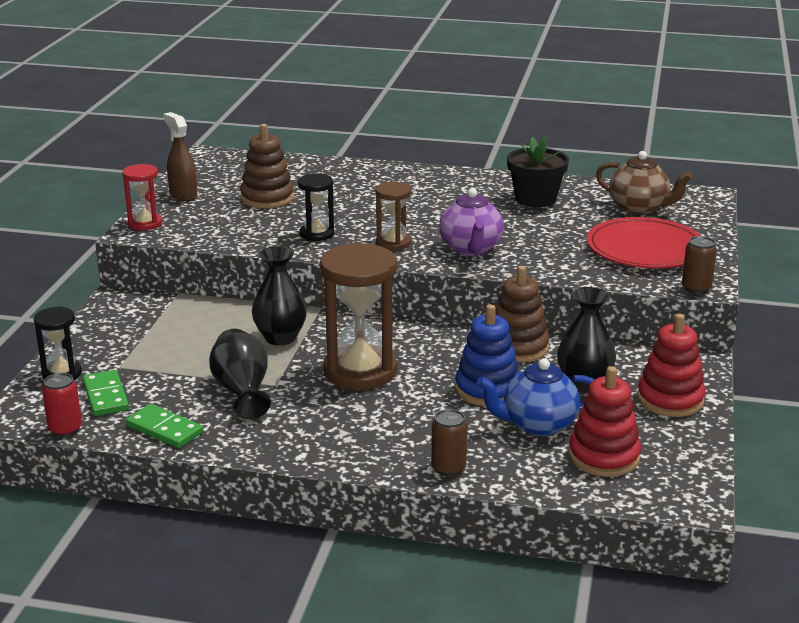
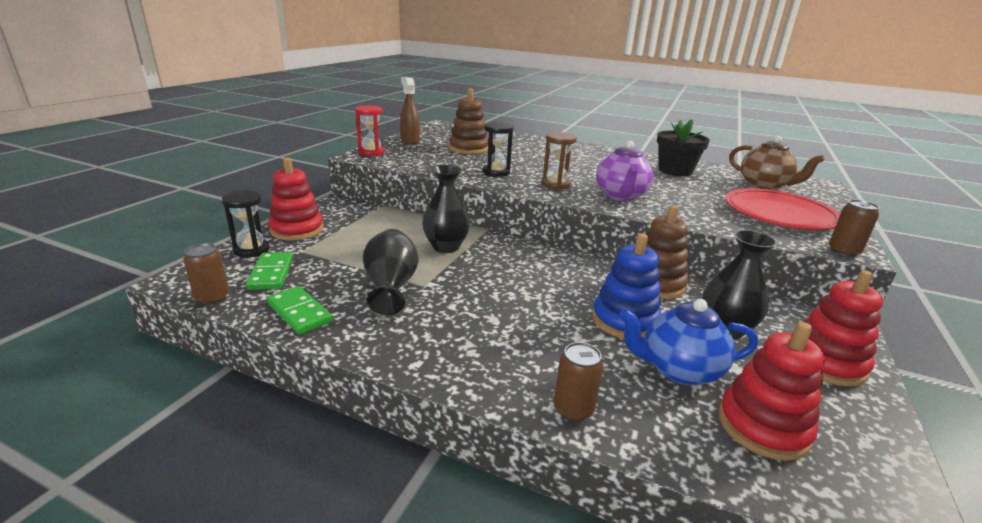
camera: 10 degrees right, 0 degrees up
(65, 429) = (212, 298): red can -> brown can
(95, 342) = (297, 230): none -> red stacking toy
(360, 371) = (505, 284): brown hourglass -> none

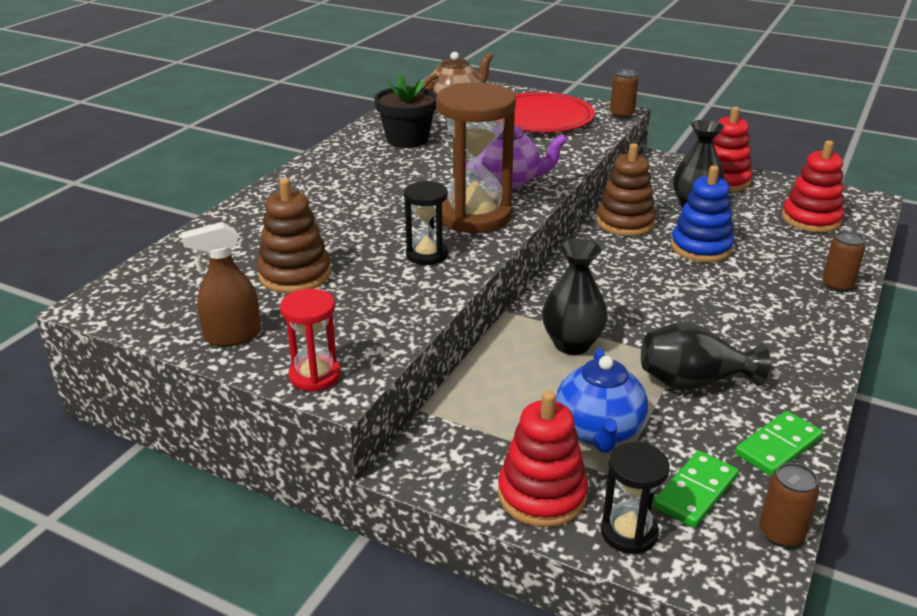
camera: 85 degrees left, 5 degrees up
(271, 273) = (695, 492): green domino -> green domino turned 45 degrees counterclockwise
(555, 184) = (474, 216): brown hourglass -> brown hourglass, size x1.89
(678, 369) = (763, 236): blue teapot -> blue teapot (599, 432)

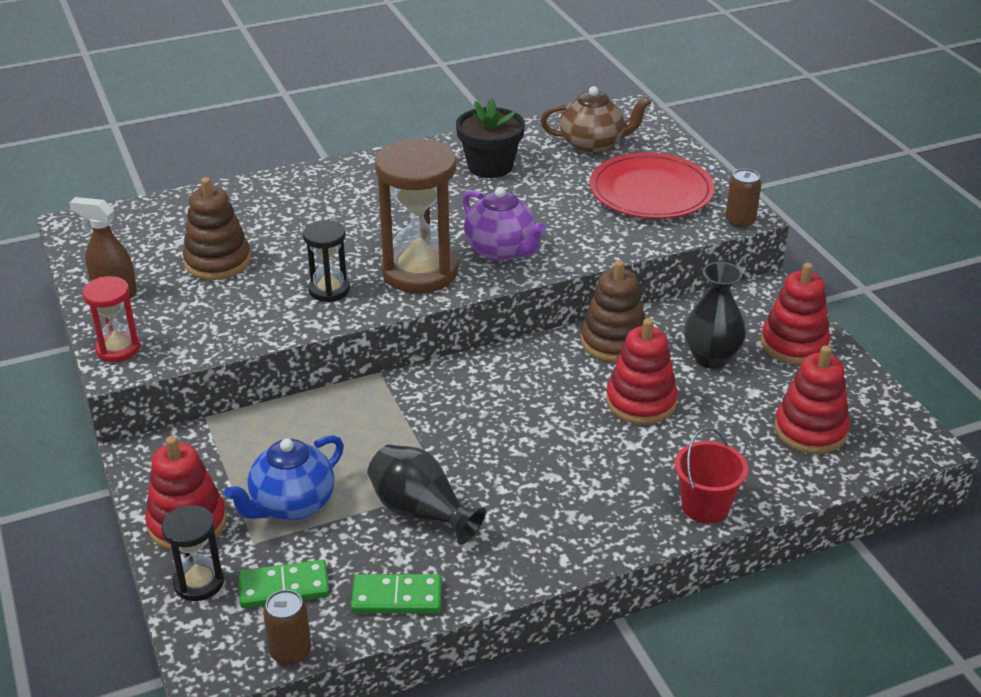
camera: 40 degrees right, 5 degrees up
(572, 344) = (383, 428): black vase -> none
(701, 247) = (641, 402): blue stacking toy -> red stacking toy
(837, 285) = (705, 506): brown can -> red bucket

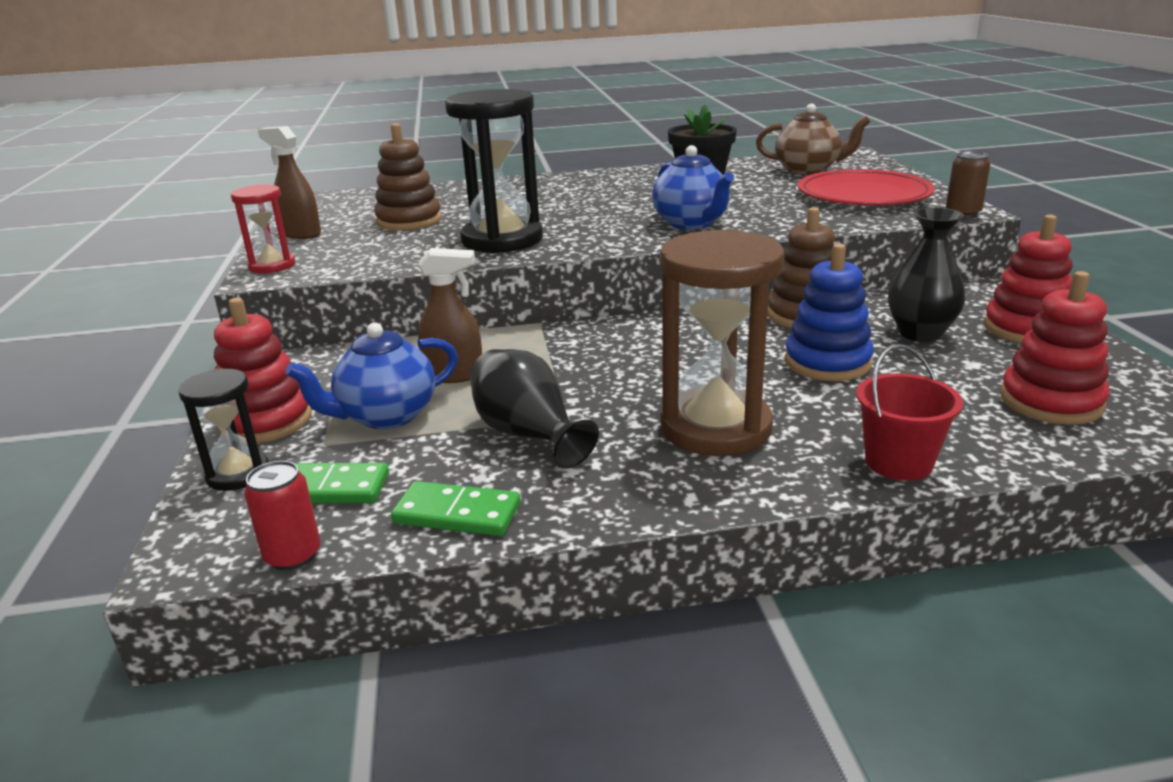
camera: 15 degrees right, 10 degrees down
(290, 651) = (293, 555): brown can -> red can
(329, 290) = (502, 240): black hourglass -> black hourglass, size x1.89
(329, 449) = (455, 375): none -> brown spray bottle
(420, 272) = (600, 233): brown hourglass -> brown hourglass (715, 428)
(501, 250) = (692, 223): purple teapot -> blue teapot
(641, 402) = (827, 362): red stacking toy -> blue stacking toy

